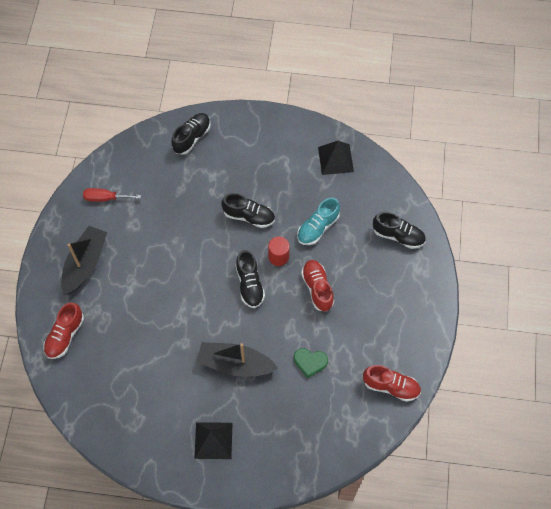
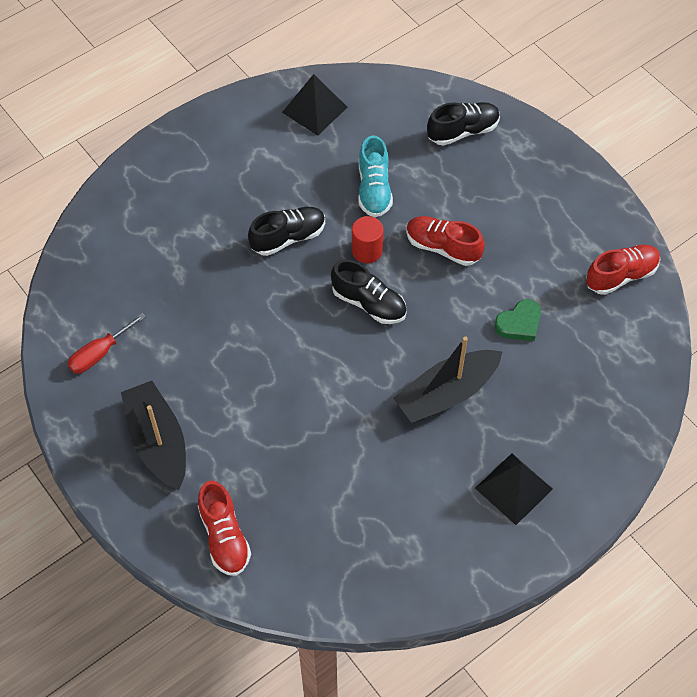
camera: 45 degrees left, 5 degrees down
(192, 137) = (129, 210): black shoe -> none

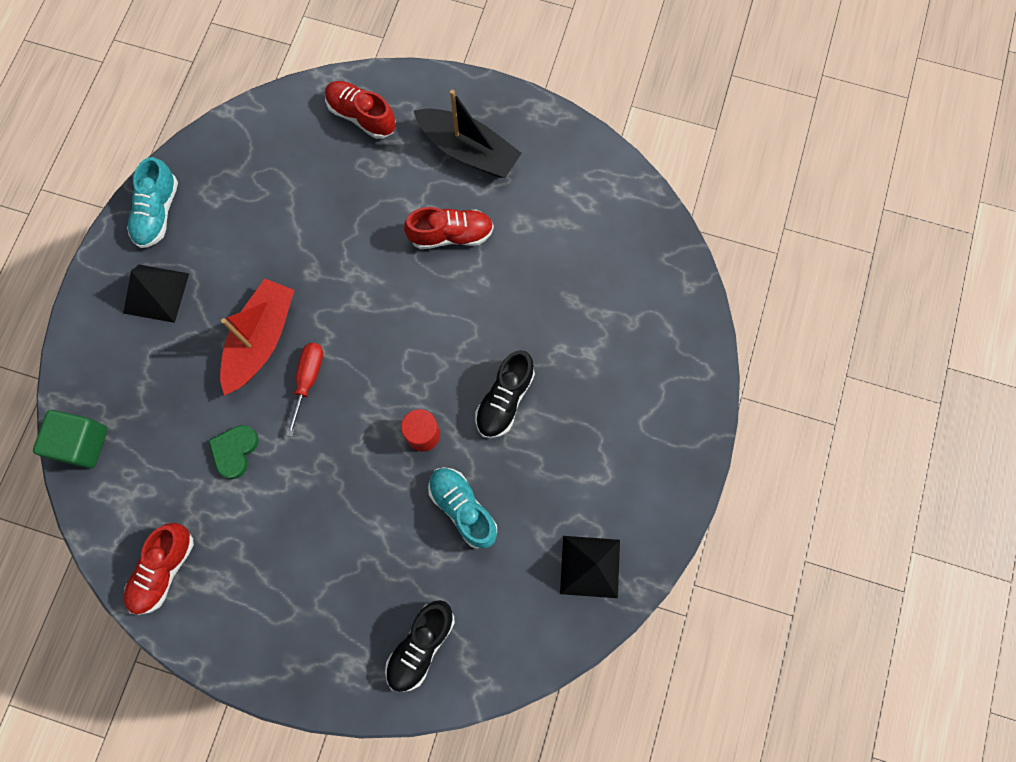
camera: 145 degrees right, 15 degrees up
(99, 353) = (575, 188): red screwdriver -> red screwdriver (308, 380)
(369, 303) = (384, 381): black shoe -> none
(442, 247) = (354, 486): red shoe -> red shoe (451, 235)
(446, 393) = (261, 340): black boat -> red boat
(471, 563) = (157, 213): none -> turquoise shoe
(642, 402) = (82, 443): none -> green cube

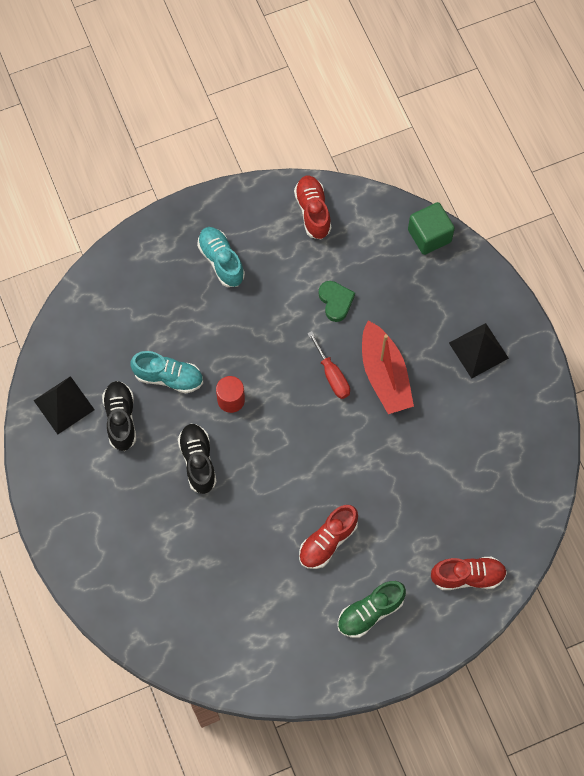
camera: 140 degrees right, 5 degrees down
(157, 213) = (532, 398): turquoise shoe -> turquoise shoe (221, 261)
(421, 645) = (129, 287): black shoe -> black shoe (121, 419)
(468, 151) = (370, 612): black boat -> green shoe

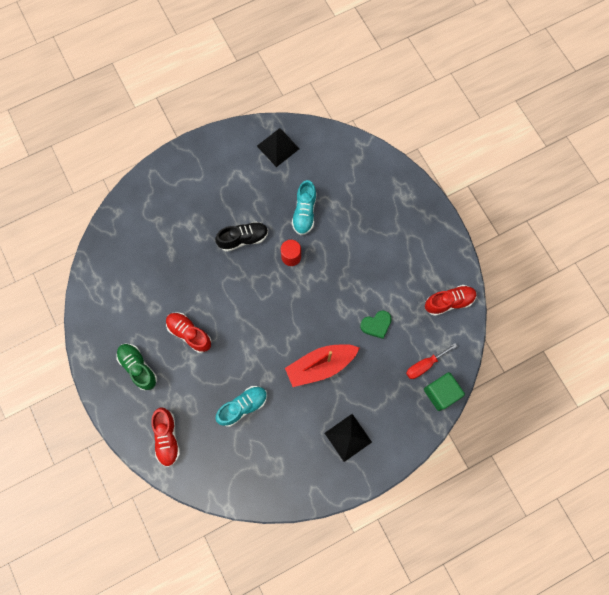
camera: 85 degrees right, 5 degrees up
(121, 419) = (271, 185): black shoe -> none
(221, 261) = (399, 239): turquoise shoe -> turquoise shoe (243, 406)
(332, 375) = (316, 327): red screwdriver -> red screwdriver (424, 365)

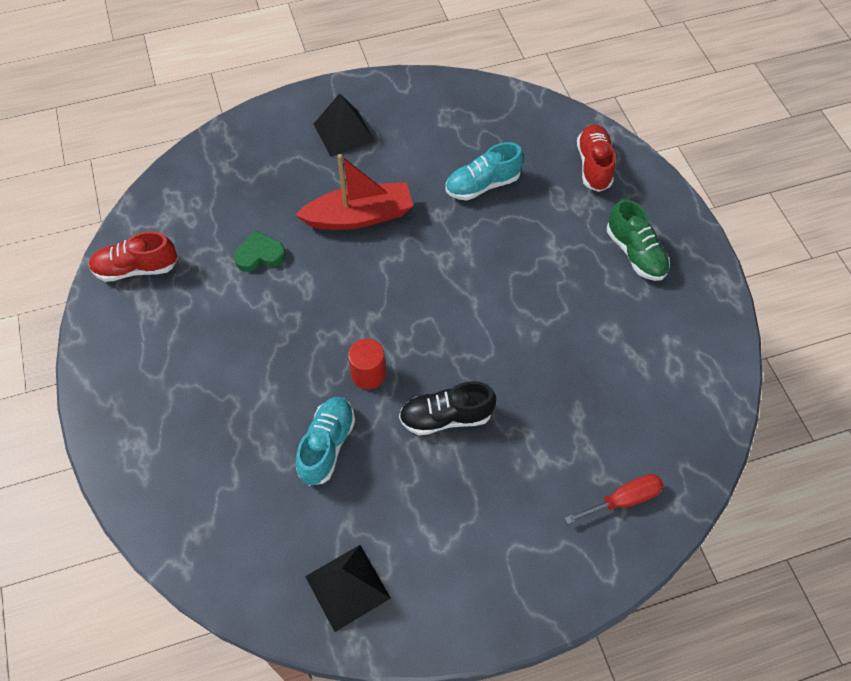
camera: 170 degrees left, 15 degrees down
(189, 333) = (553, 286): red shoe -> none
(424, 365) = (208, 196): red screwdriver -> red screwdriver (623, 500)
(441, 393) = (199, 161): green cube -> none

